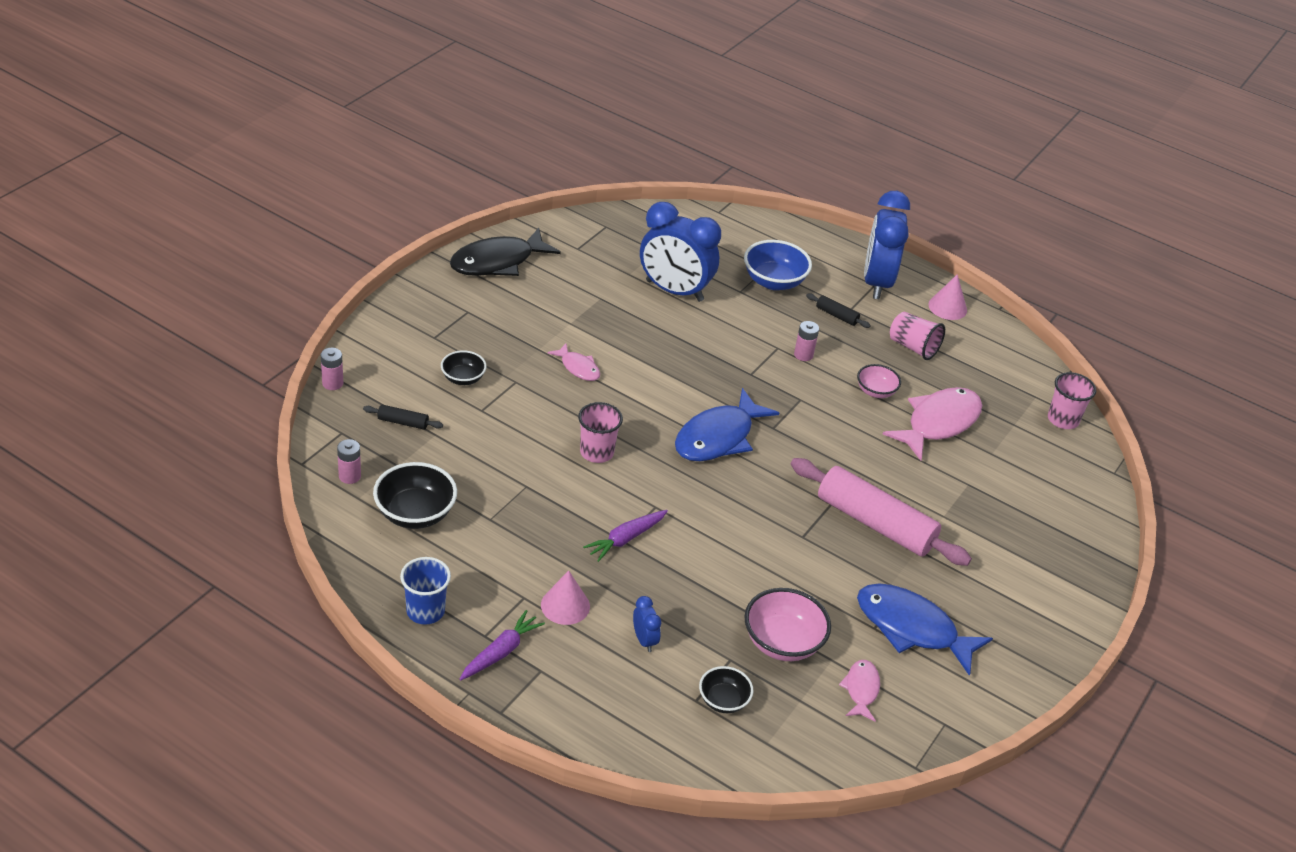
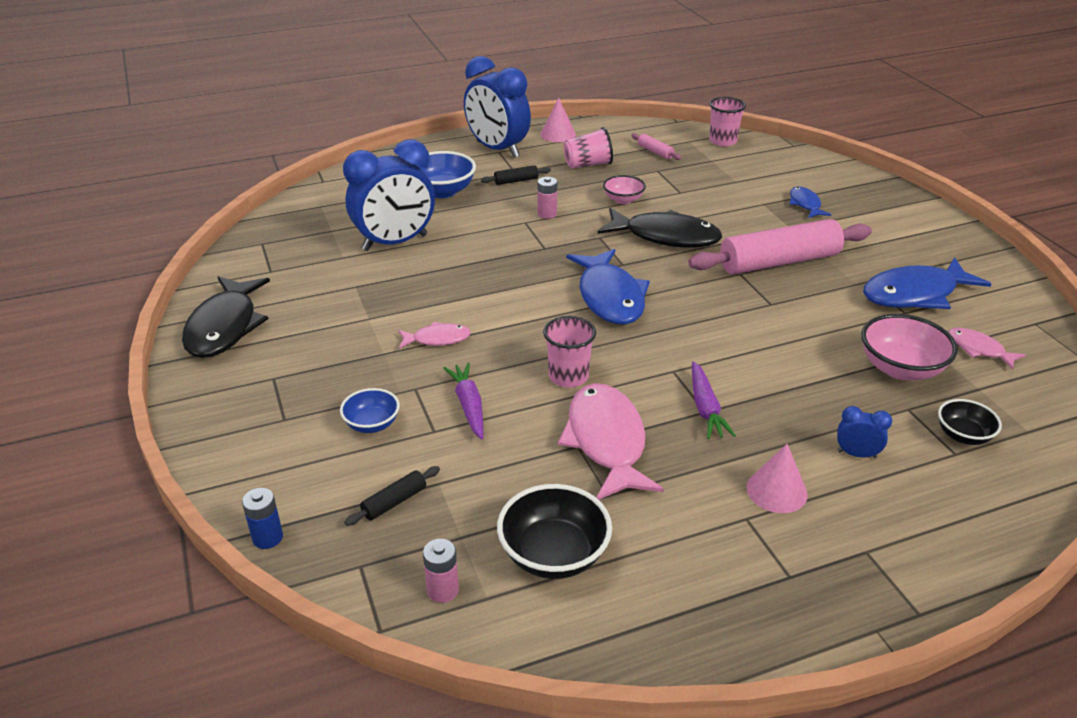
camera: 50 degrees left, 5 degrees down
(332, 383) = (267, 538): pink battery -> blue battery
(425, 611) = (722, 614): blue cup -> none
(463, 378) = (372, 424): black bowl -> blue bowl
(501, 652) = (823, 573): purple carrot -> purple carrot (468, 405)
(842, 438) = (665, 237): none -> black fish
(938, 423) = (684, 188): pink fish -> pink fish (606, 441)
(986, 381) = (655, 152): none -> pink rolling pin
(999, 513) = (805, 204): none -> blue fish

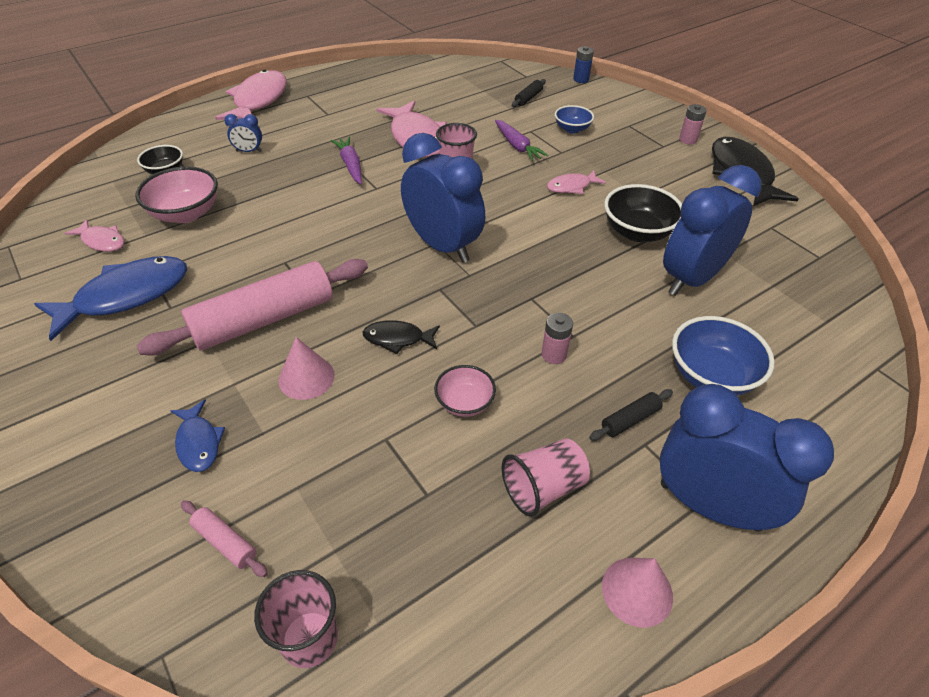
camera: 165 degrees right, 10 degrees up
(443, 590) = (481, 73): pink battery -> pink battery (688, 140)
(554, 555) = (432, 89): black bowl -> black bowl (637, 232)
(610, 297) = (443, 246): blue fish -> blue clock
(655, 152) = (439, 559): pink rolling pin -> pink rolling pin (225, 542)
(665, 237) = (397, 339): black fish -> black fish, size x0.51
(776, 491) = (307, 127): pink cone -> pink cone (306, 377)
(879, 575) = (258, 101): none -> pink fish

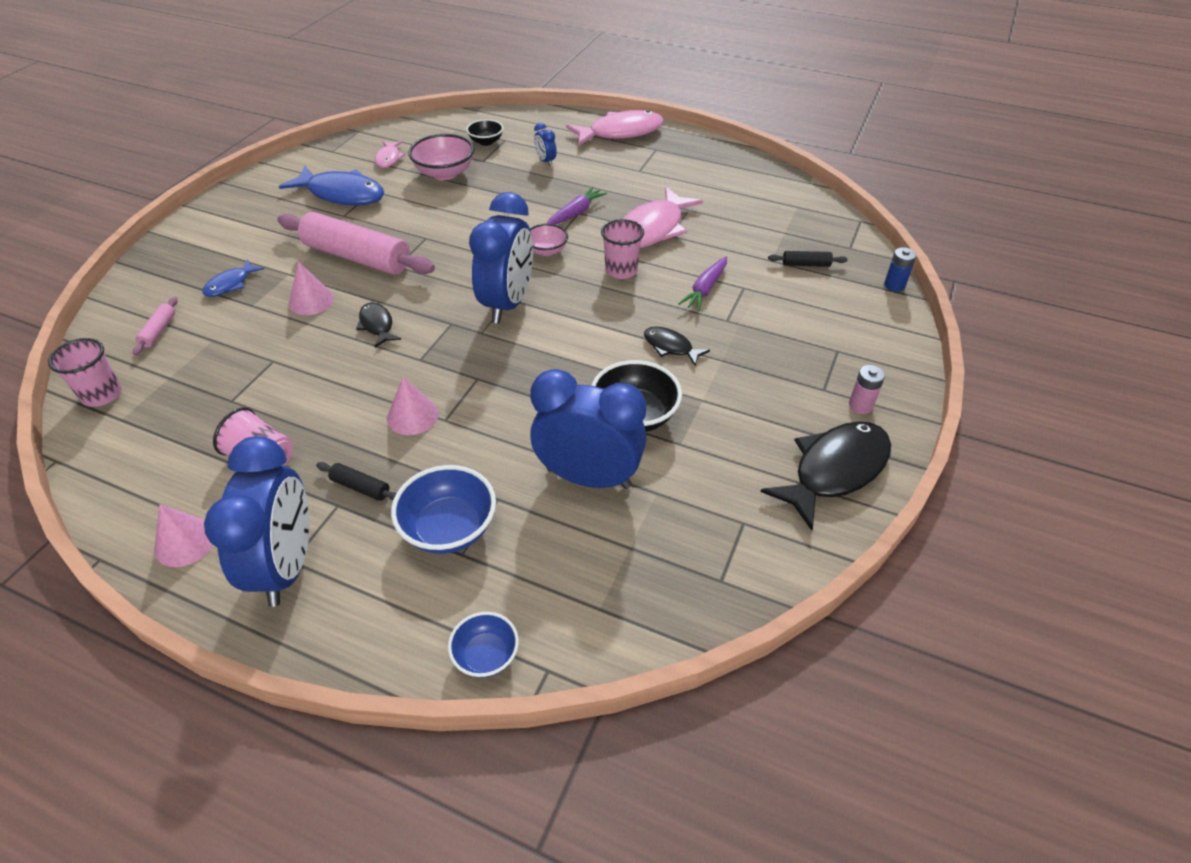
camera: 60 degrees right, 0 degrees up
(464, 403) = (328, 385): pink bowl -> pink bowl (546, 251)
(554, 355) = (412, 416): pink battery -> pink cone
(571, 187) = (670, 347): pink fish -> black fish
(572, 129) = (779, 313): blue bowl -> blue bowl (486, 655)

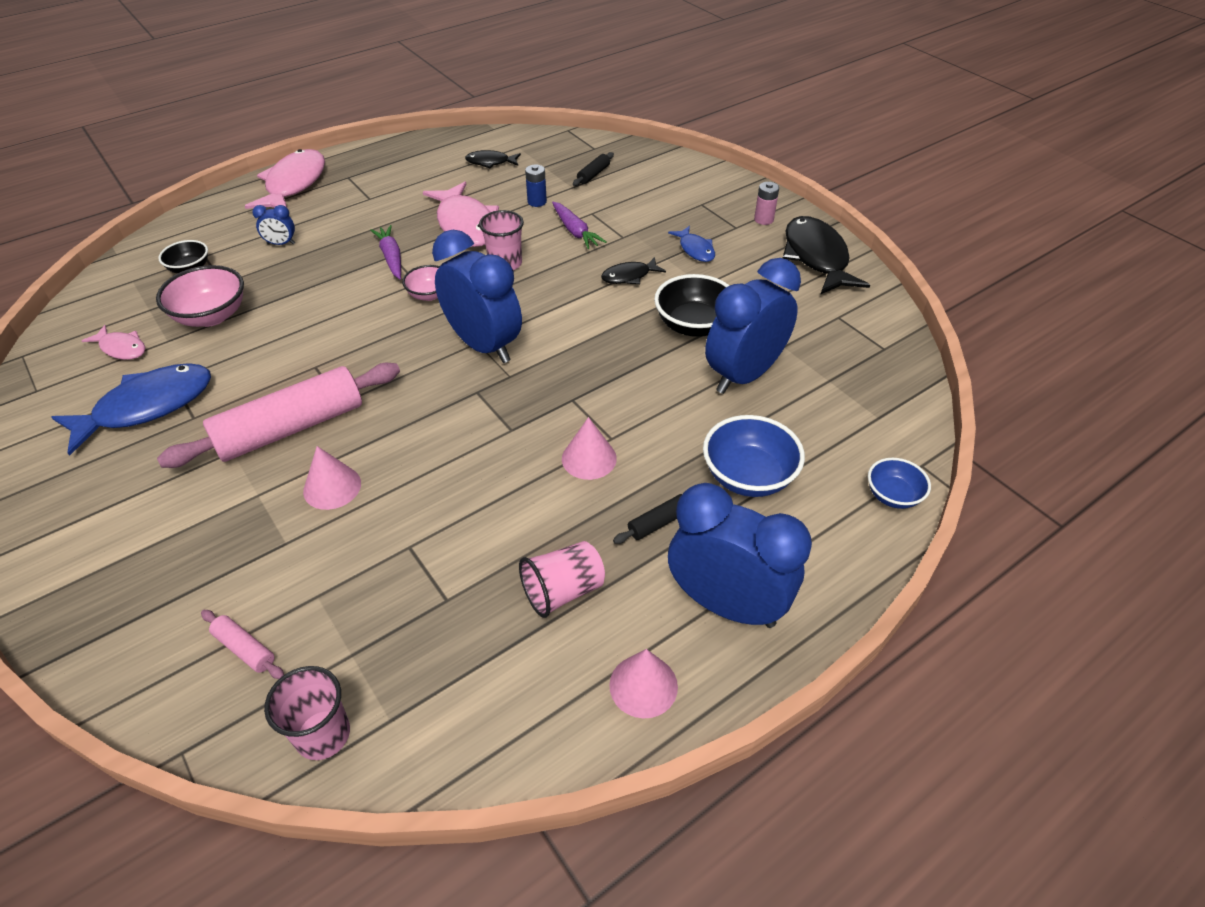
camera: 60 degrees left, 0 degrees up
(230, 284) = (220, 554): blue fish -> blue fish (695, 249)
(377, 325) = (428, 445): black fish -> black fish (490, 162)
(894, 285) = (655, 150): blue battery -> blue battery (537, 202)

